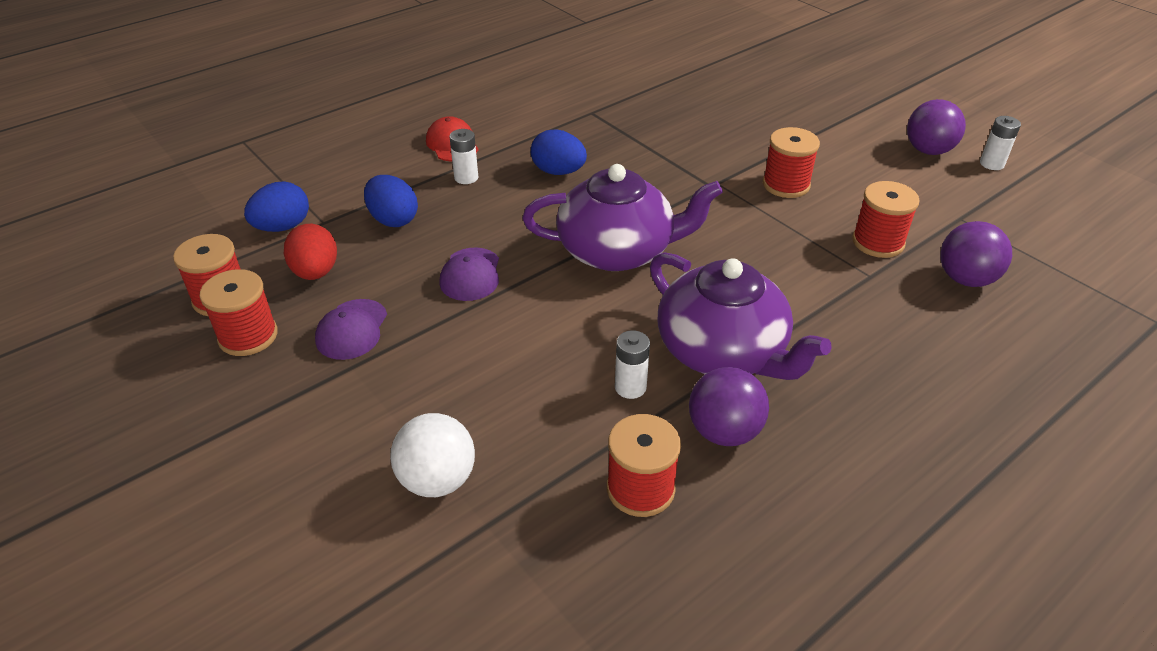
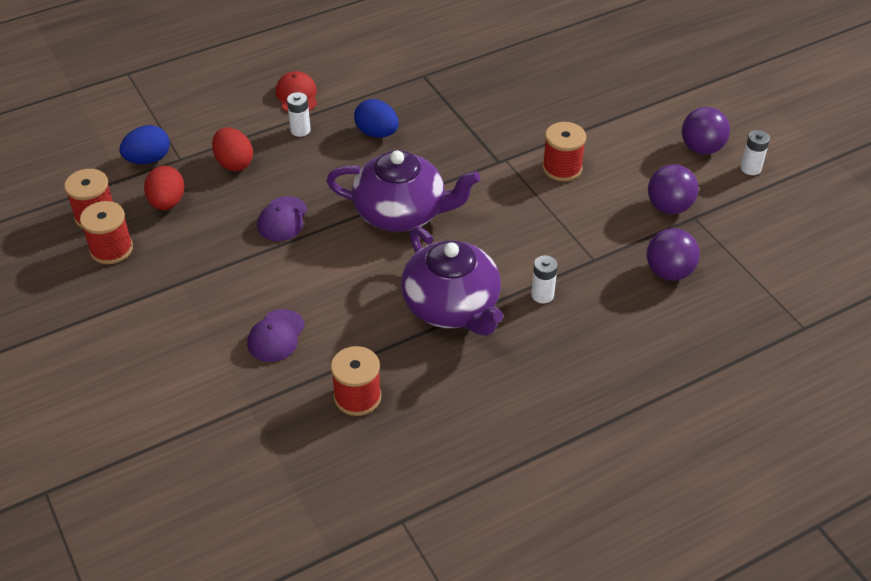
camera: 10 degrees right, 5 degrees up
(352, 329) = (186, 253): purple cap -> purple cap (276, 336)
(393, 219) = (234, 163): blue egg -> red egg
(437, 480) = (223, 371): white ball -> none
(630, 387) = (374, 324): white battery -> white battery (542, 295)
(724, 431) = (430, 366): purple ball -> purple ball (669, 207)
(878, 242) = (614, 231): red spool -> none

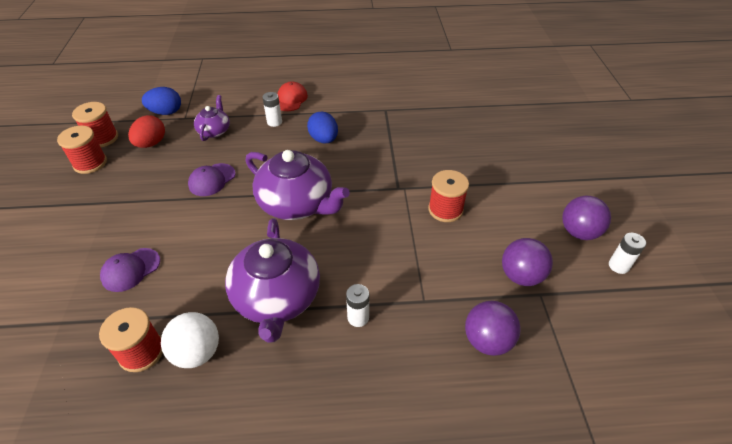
camera: 25 degrees right, 0 degrees up
(234, 163) = (214, 131): red egg -> purple teapot
(412, 377) = (197, 352): none -> white ball

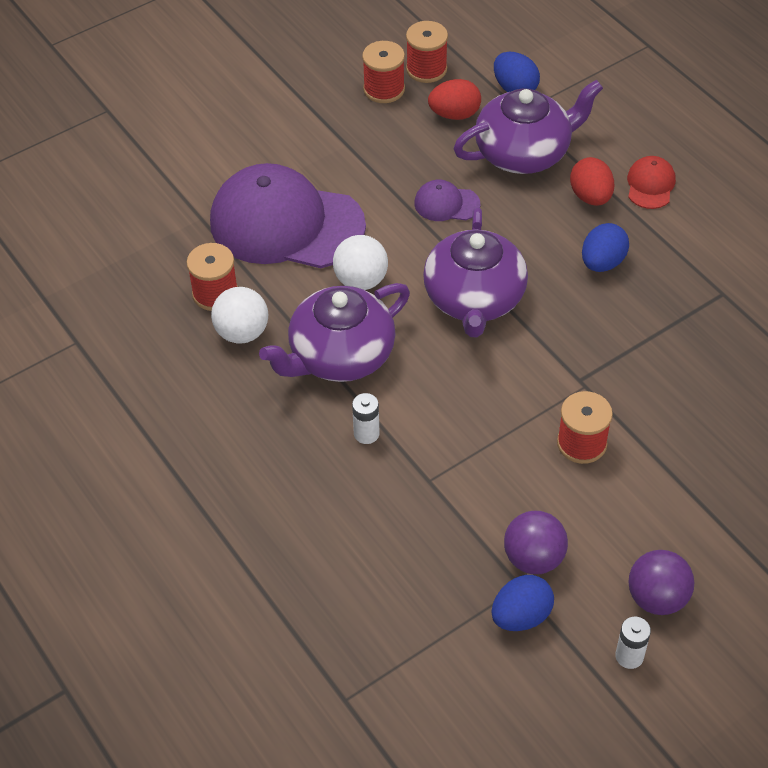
camera: 60 degrees right, 5 degrees up
(130, 270) = (286, 224): purple cap -> purple cap, size x2.37
(214, 131) = (524, 153): purple teapot -> purple teapot, size x1.91
(225, 252) = (361, 280): none -> white ball
(274, 122) = (590, 197): white battery -> red egg
(290, 99) = (650, 185): red cap -> red cap turned 60 degrees counterclockwise
(487, 340) = (419, 557): purple ball -> none
(565, 306) = (521, 616): none -> blue egg

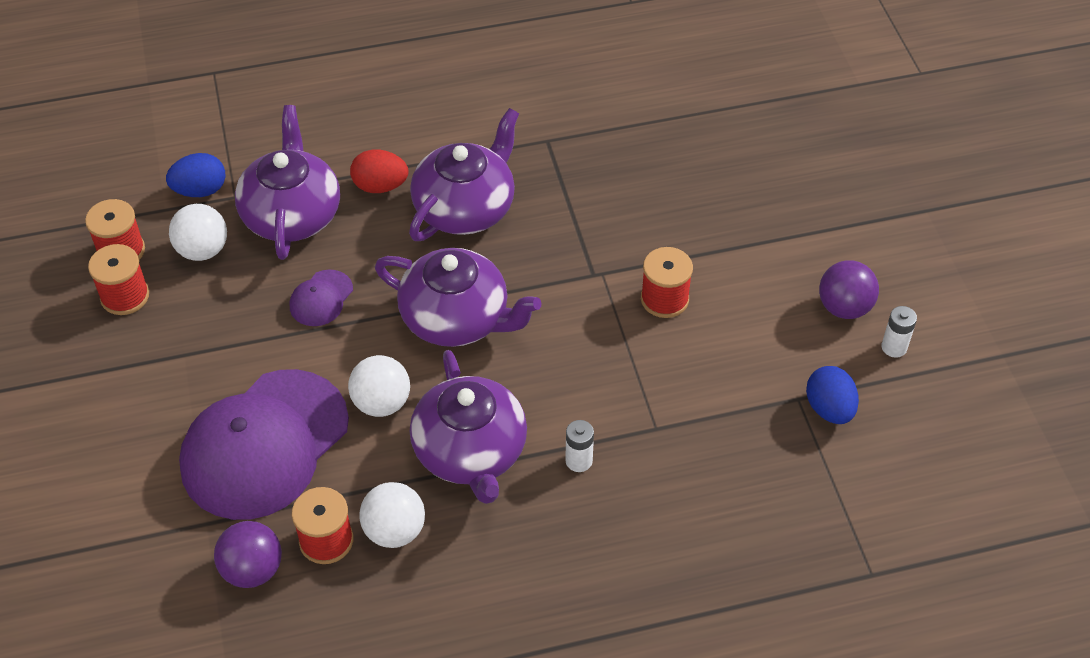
camera: 70 degrees left, 0 degrees up
(454, 114) = (203, 250): red egg -> white ball
(533, 558) = (773, 378): purple ball -> purple ball (252, 570)
(602, 263) = (466, 208): blue egg -> purple teapot
(650, 185) = (392, 139): red cap -> none

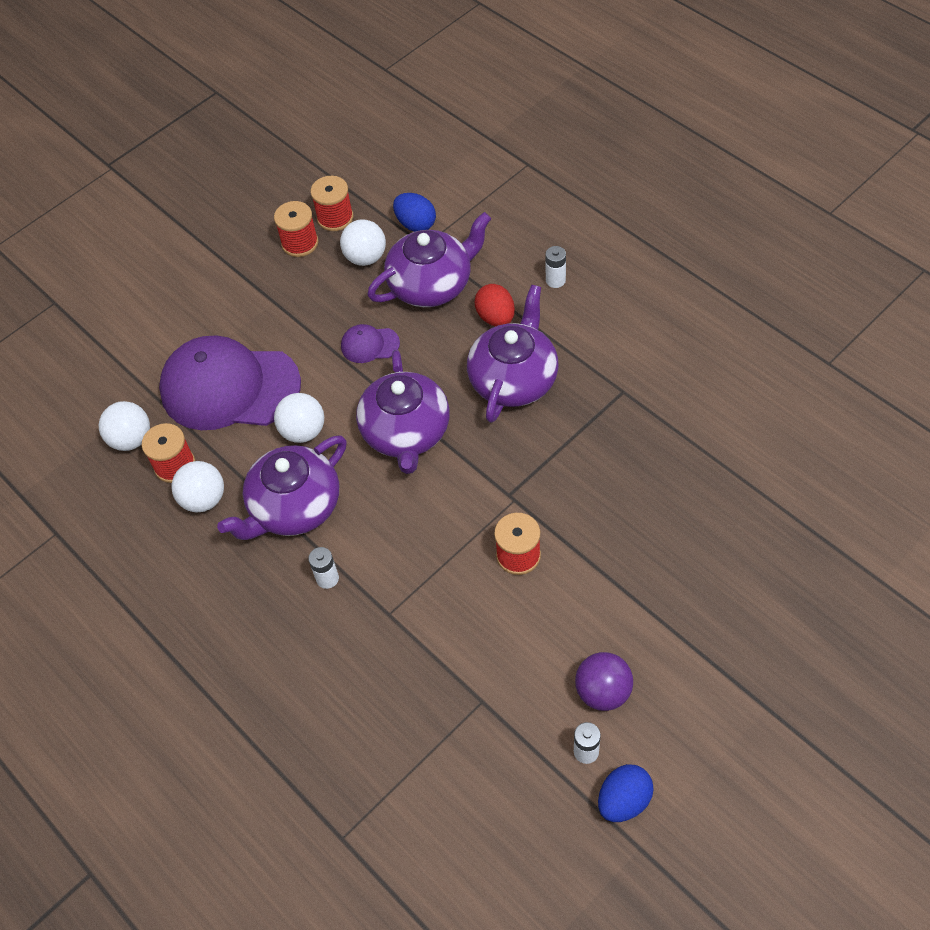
camera: 65 degrees right, 5 degrees up
(252, 570) = (131, 439): purple ball -> white ball
(378, 123) = (555, 280): none -> white battery
(466, 208) = (514, 379): purple teapot -> purple teapot turned 75 degrees counterclockwise
(829, 409) = (486, 730): blue egg -> blue egg (624, 800)

